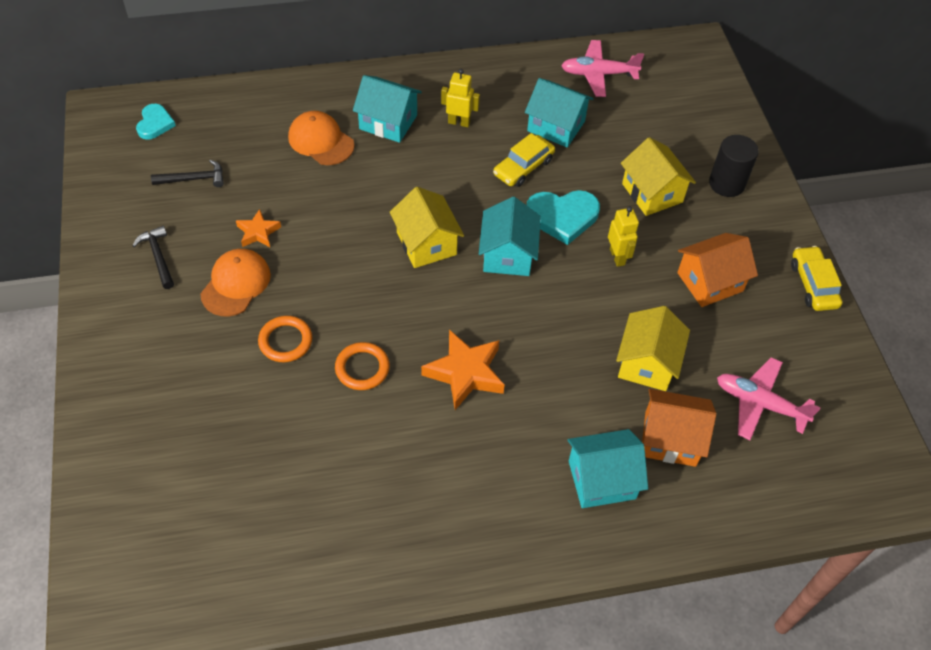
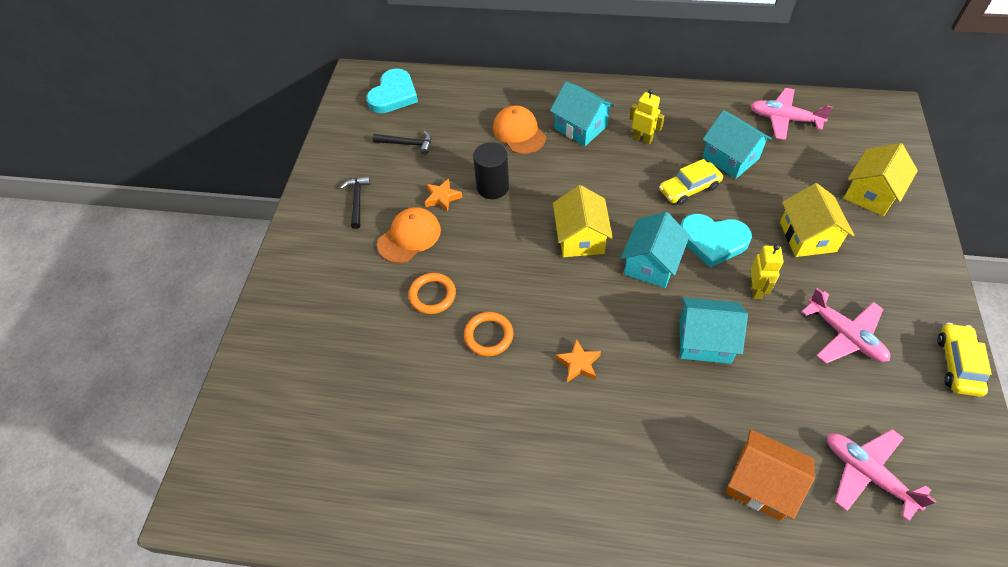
camera: 25 degrees right, 0 degrees up
(155, 124) = (393, 95): turquoise heart -> turquoise heart, size x1.61
(465, 373) = (578, 363): orange star -> orange star, size x0.58
(602, 479) = (679, 505): turquoise house -> turquoise house (704, 341)
(647, 363) = (757, 400): yellow house -> yellow house (871, 194)
(710, 282) = (845, 335): orange house -> pink plane
(726, 183) = (887, 243): black cylinder -> black cylinder (492, 187)

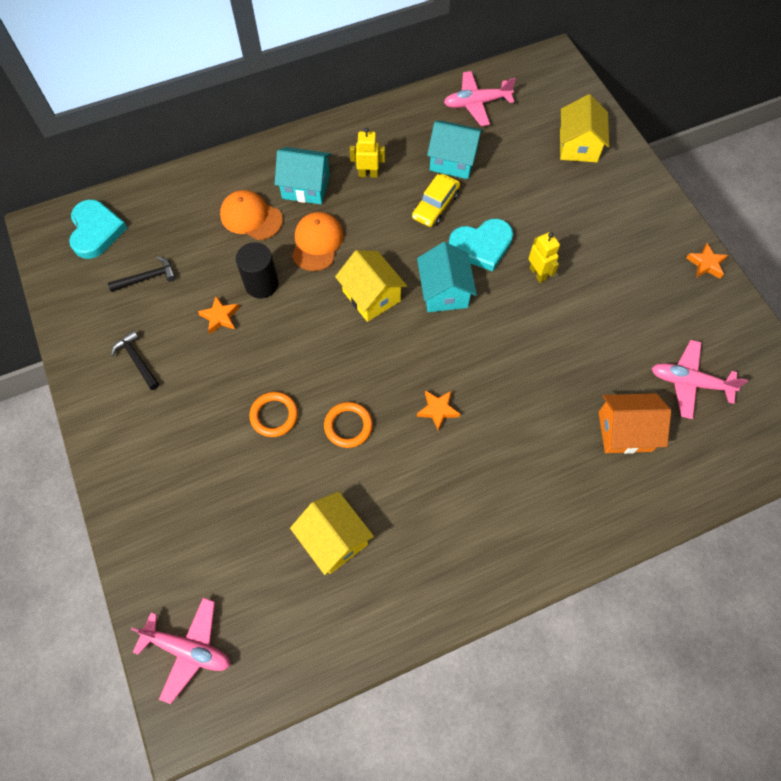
camera: 35 degrees left, 10 degrees up
(409, 237) = (214, 371): orange cap -> orange cap (317, 243)
(704, 341) = (523, 338): turquoise house -> none
(807, 236) = (551, 207): yellow house -> yellow house (334, 539)
(845, 335) = (621, 280): pink plane -> pink plane (188, 649)
(958, 364) = (706, 264): yellow car -> orange star

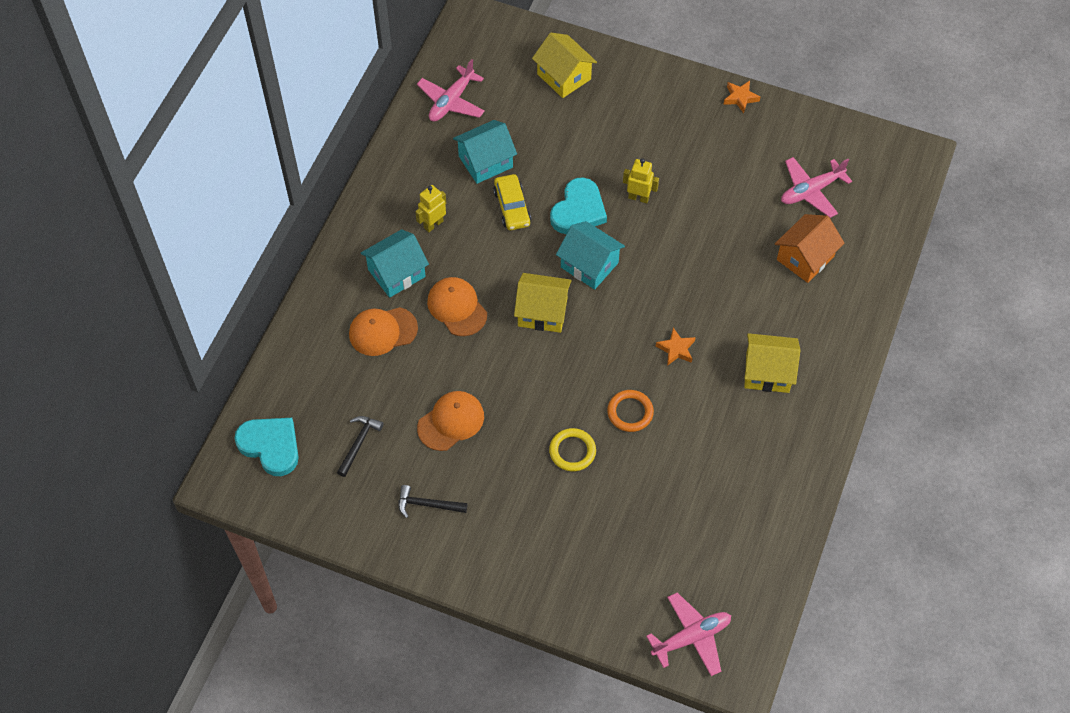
camera: 45 degrees left, 5 degrees down
(220, 317) = (451, 422): orange star -> orange cap
(261, 284) = (452, 372): black cylinder -> none
(274, 415) = (572, 451): orange ring -> yellow ring
(334, 539) = (703, 489): yellow house -> yellow house (767, 372)

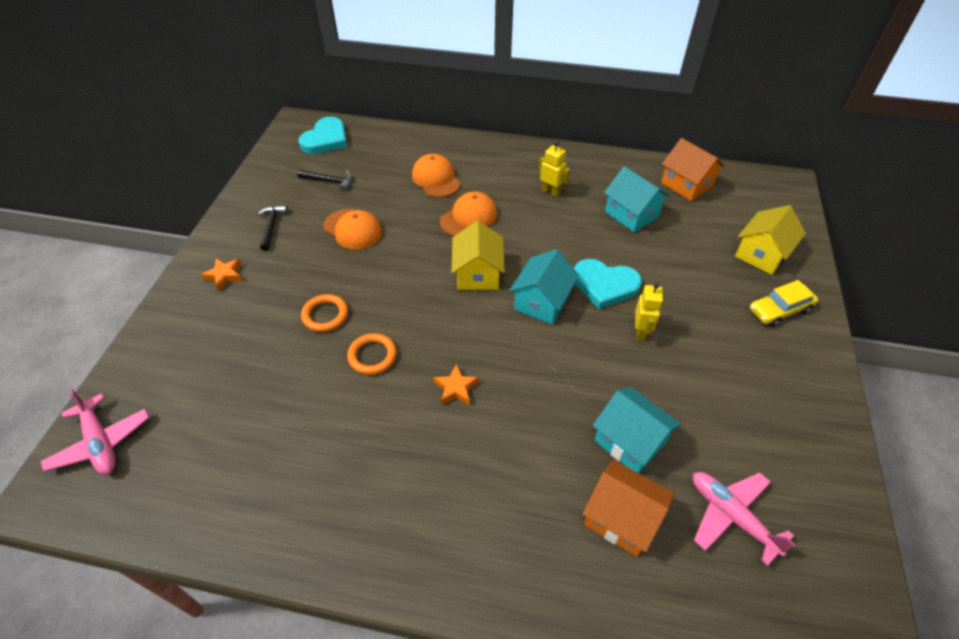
camera: 80 degrees right, 10 degrees down
(396, 273) = (494, 178): turquoise house -> turquoise house (630, 441)
(451, 101) = (686, 184): pink plane -> orange house
(512, 207) = (588, 238): yellow car -> yellow car (779, 310)
(572, 451) = (325, 315): yellow ring -> orange ring
(740, 98) = (832, 416): orange star -> orange star (225, 276)
(767, 372) = (440, 487): yellow house -> none

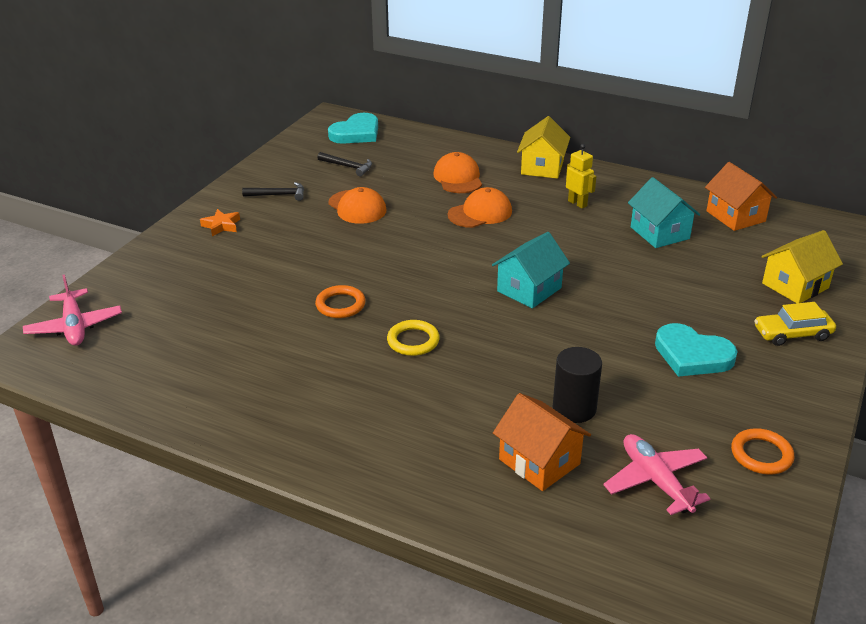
camera: 15 degrees right, 15 degrees down
(272, 226) = (278, 195): black hammer -> black hammer turned 75 degrees clockwise
(325, 315) = (306, 268): orange ring -> orange ring (761, 455)
(456, 388) = (413, 341): orange star -> yellow ring
(477, 274) = (471, 258): yellow house -> yellow house (542, 167)
(604, 285) = (603, 286): turquoise heart -> turquoise heart (692, 355)
(630, 441) = (574, 408): turquoise house -> black cylinder
(640, 332) = (625, 328): yellow robot -> none

